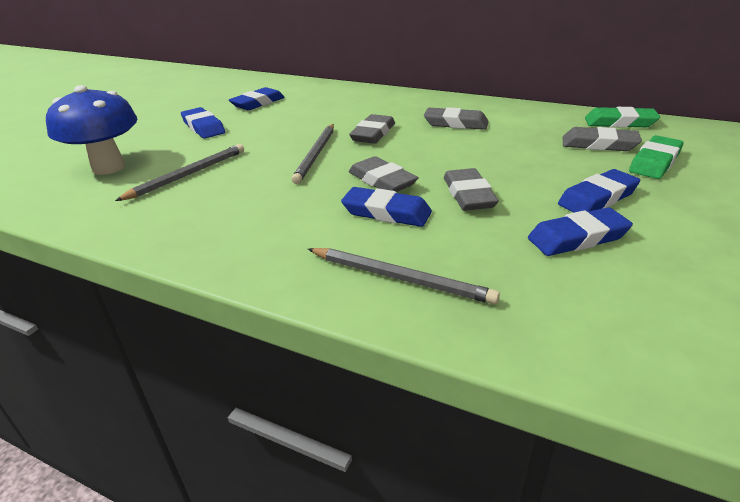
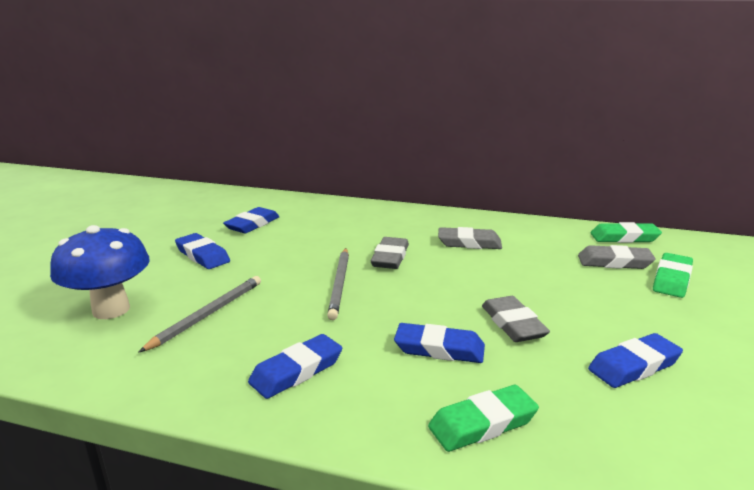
camera: 10 degrees left, 10 degrees down
(382, 180) = (420, 312): grey eraser -> none
(400, 278) = (482, 423): grey pencil -> green eraser
(597, 198) = (635, 321): blue eraser -> blue eraser (296, 371)

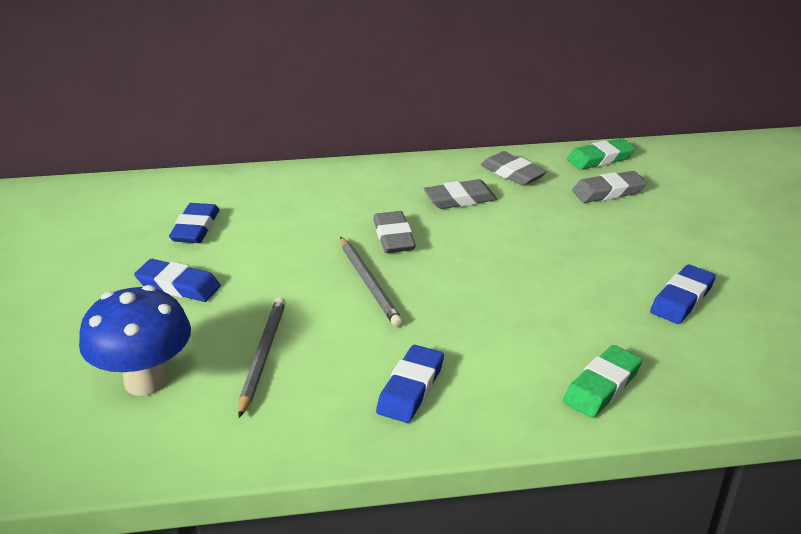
camera: 25 degrees left, 10 degrees up
(439, 349) = (519, 328): blue eraser -> none
(513, 324) = (564, 284): grey eraser -> grey eraser (512, 173)
(672, 279) = (665, 200): green eraser -> none

